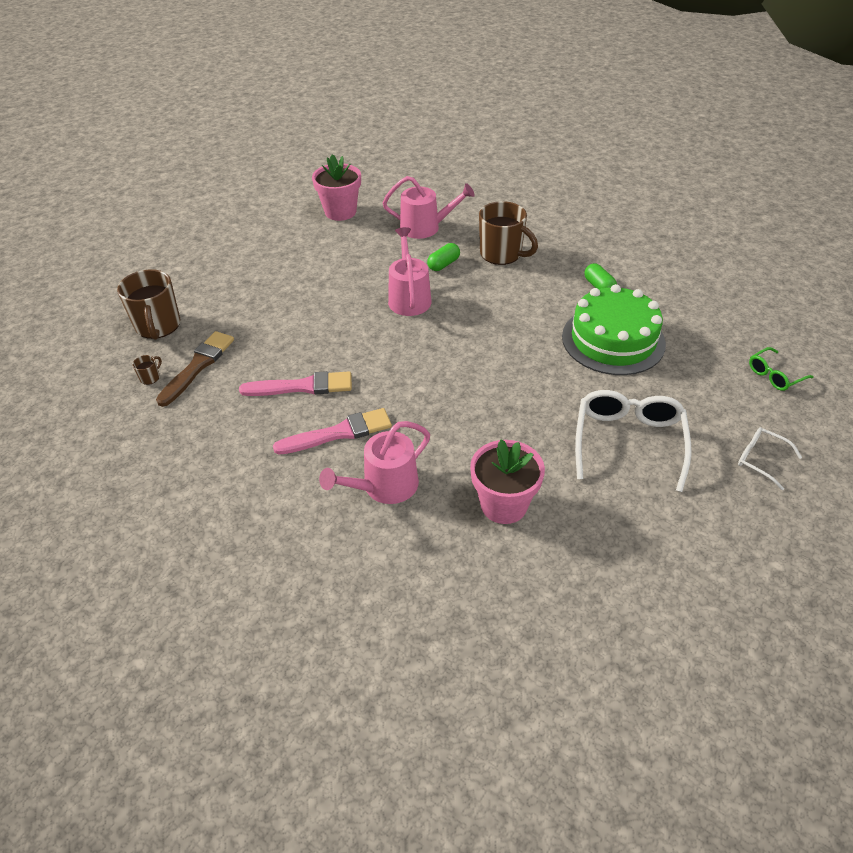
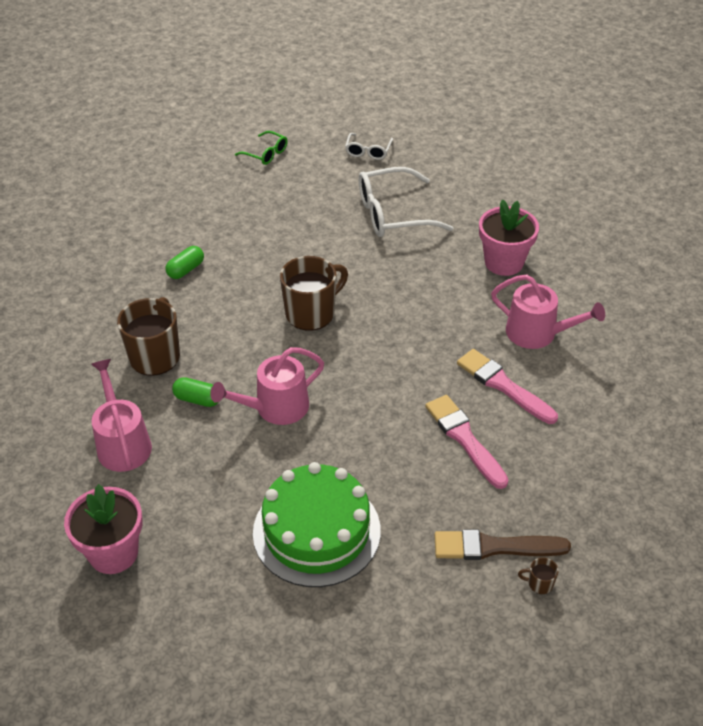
camera: 115 degrees left, 0 degrees up
(158, 326) = (457, 633): brown mug -> brown mug (311, 313)
(613, 340) = (268, 245): green cake -> green cake (316, 531)

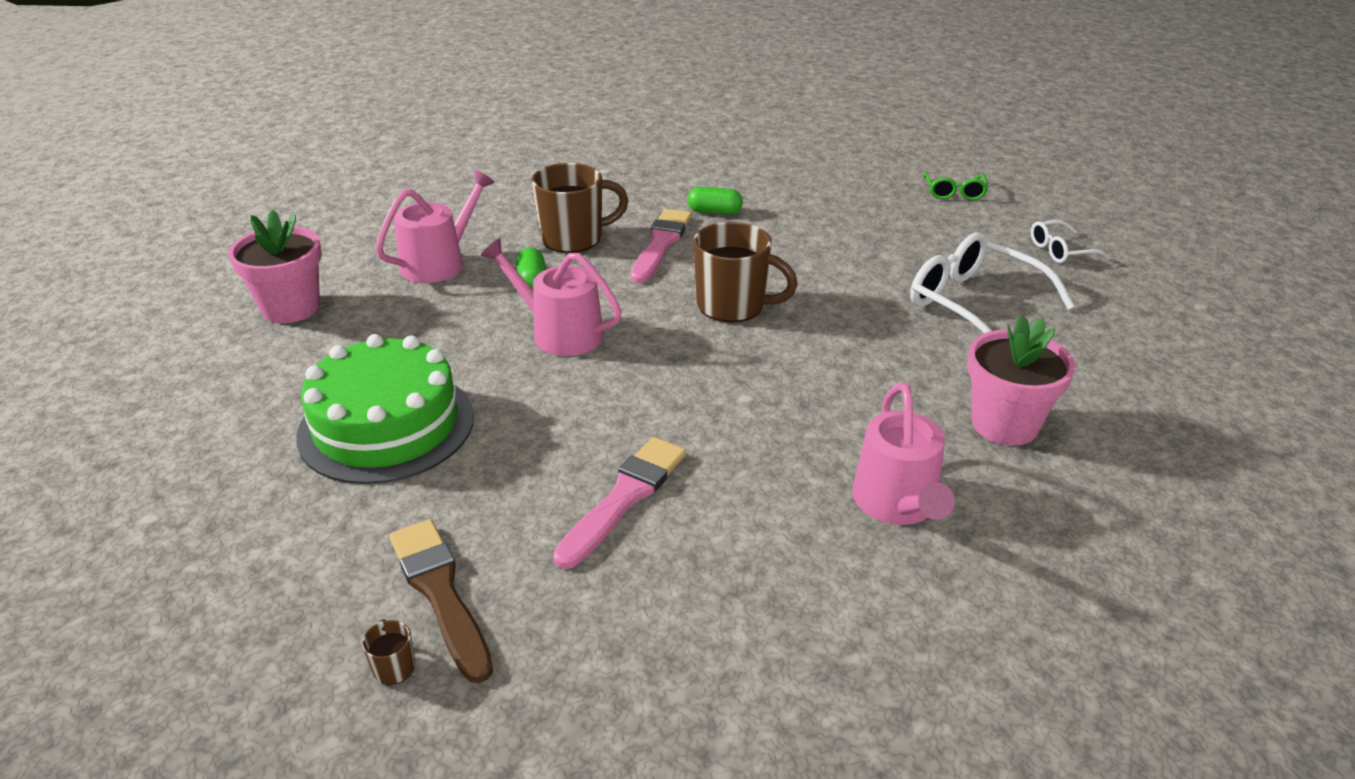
camera: 60 degrees right, 10 degrees down
(503, 385) = (757, 503): pink brush -> pink brush (661, 244)

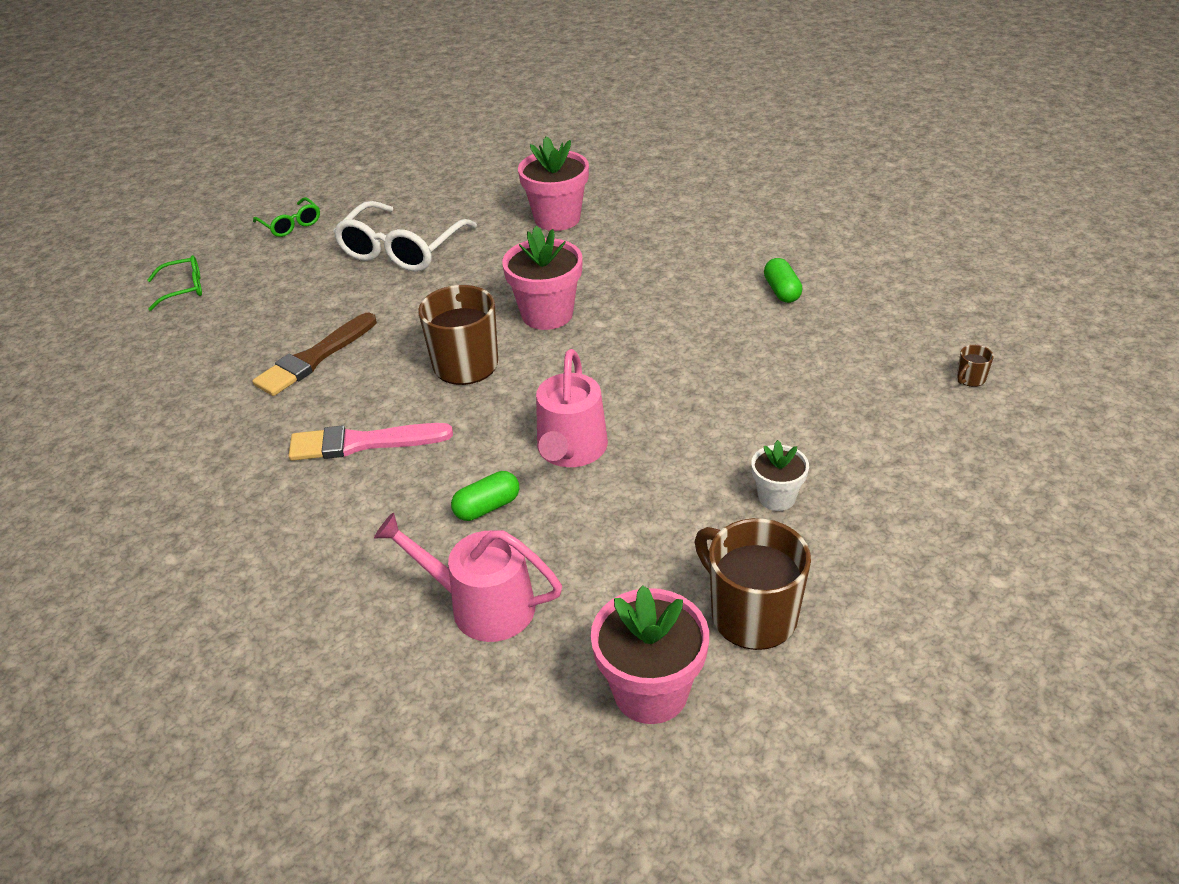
camera: 110 degrees left, 5 degrees up
(386, 425) = (776, 497): green cake -> white flower pot
(440, 593) = (904, 386): brown brush -> brown brush (314, 358)
(574, 238) = (375, 513): brown mug -> brown mug (751, 614)
(624, 498) = (752, 342): pink brush -> none
(714, 212) = (271, 427): green capsule -> green capsule (782, 291)
(785, 368) = (547, 314): none -> pink flower pot
(897, 503) = (668, 242): pink watering can -> none
(1060, 251) = (291, 224): white glasses -> green glasses

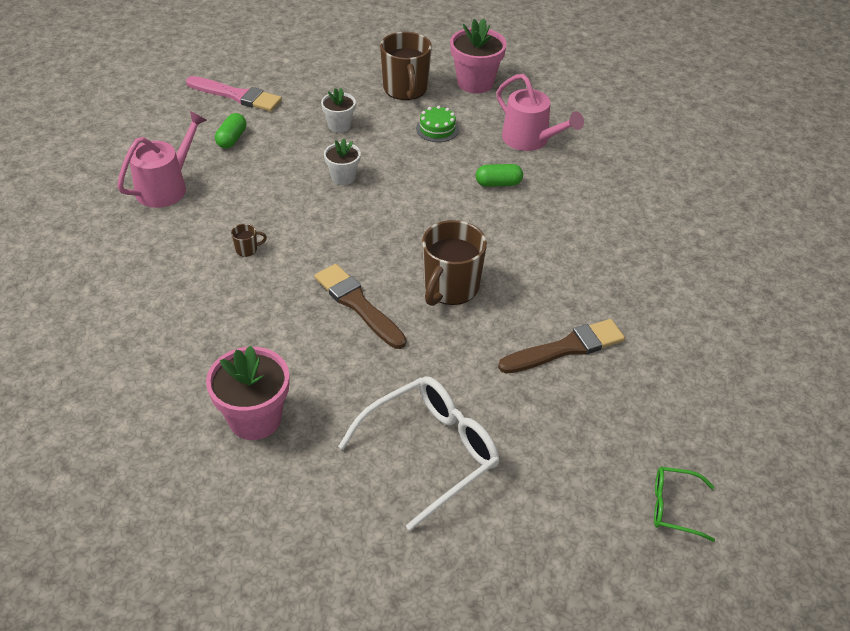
camera: 155 degrees left, 5 degrees up
(291, 224) = (531, 568): green glasses -> none
(363, 443) = (556, 256): pink brush -> pink brush (237, 95)
(547, 314) = (358, 304): pink flower pot -> brown brush
(571, 450) = (426, 194): pink watering can -> pink watering can (166, 187)
(636, 558) = (437, 129): none -> green cake
(692, 427) = (343, 177): none -> white flower pot
(782, 291) = (174, 243): green capsule -> green capsule (232, 139)
(970, 379) = (157, 136): brown mug -> brown mug (247, 249)

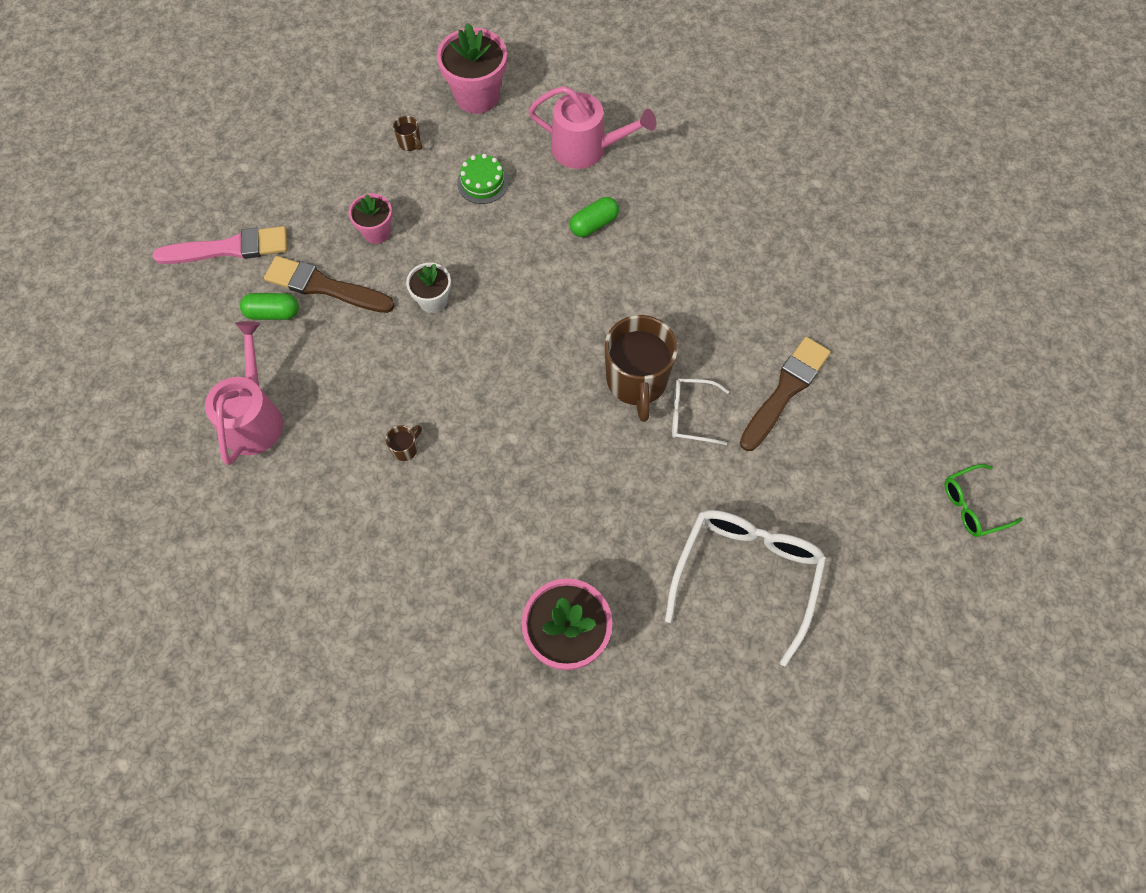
camera: 30 degrees left, 20 degrees up
(232, 139) = (273, 313): green capsule -> green capsule turned 75 degrees counterclockwise
(339, 125) = (376, 232): white flower pot -> pink flower pot
(358, 304) = (565, 452): brown brush -> brown brush (324, 286)
(405, 89) = (410, 143): brown mug -> brown mug, size x0.41
(475, 327) = (691, 415): none -> white glasses

